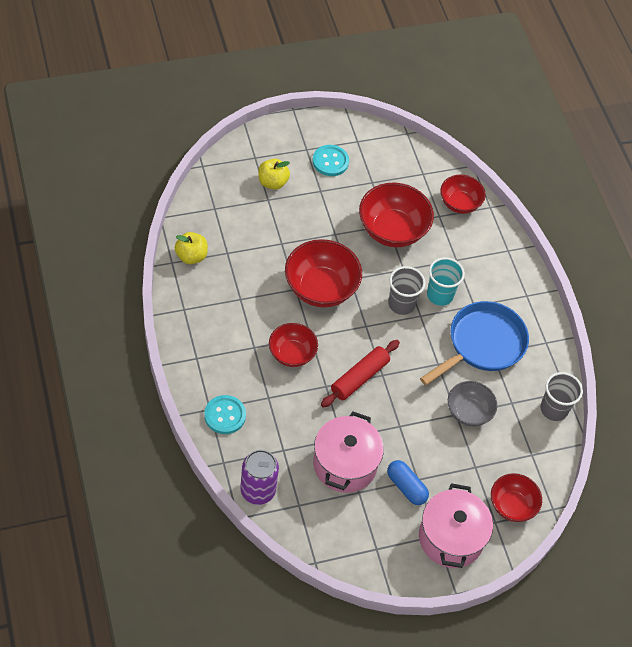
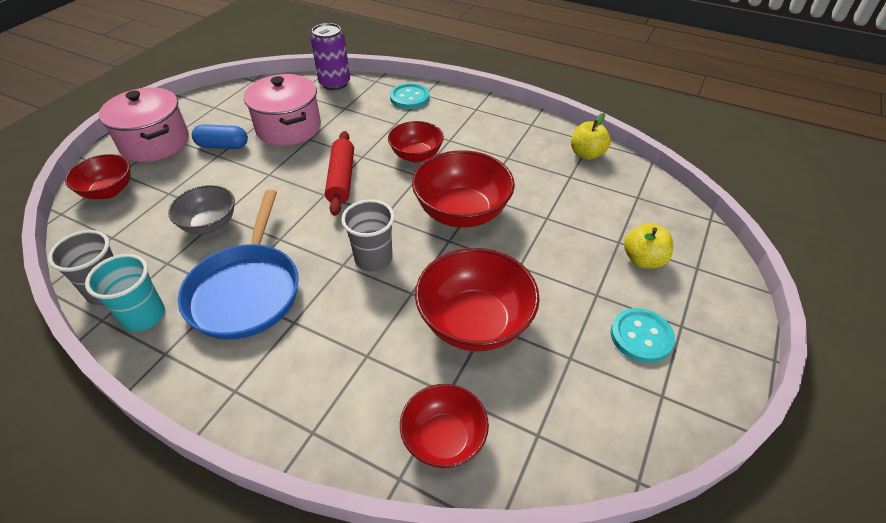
camera: 140 degrees right, 10 degrees down
(440, 295) = (343, 300): turquoise cup -> turquoise cup (144, 316)

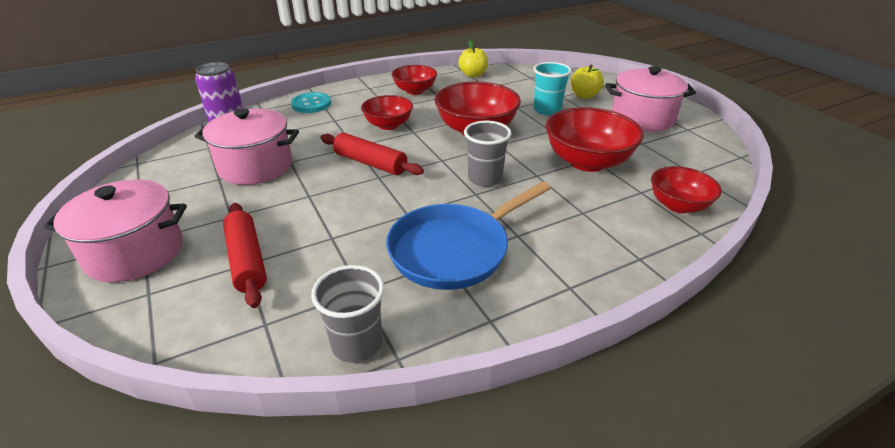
camera: 55 degrees left, 10 degrees down
(108, 191) = (172, 309): red bowl -> red bowl (415, 91)
(144, 316) = (425, 323): turquoise cup -> turquoise cup (547, 110)
(172, 191) = (247, 260): none -> red rolling pin
(209, 224) = (336, 248): grey bowl -> none
(223, 146) = (220, 209): blue capsule -> none
(246, 290) = (455, 249): blue pan -> blue pan turned 105 degrees clockwise
(641, 336) = (642, 118): turquoise button -> pink pot

